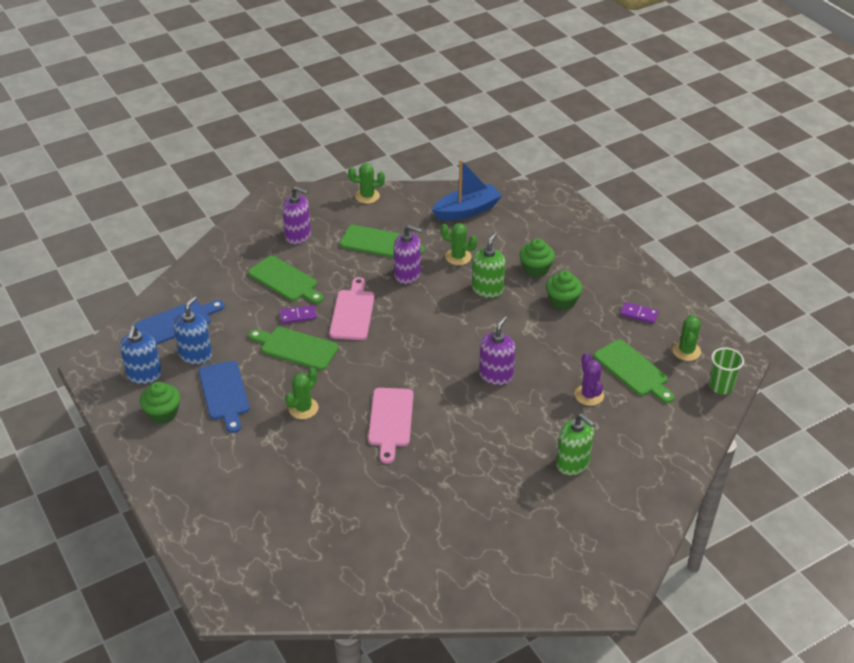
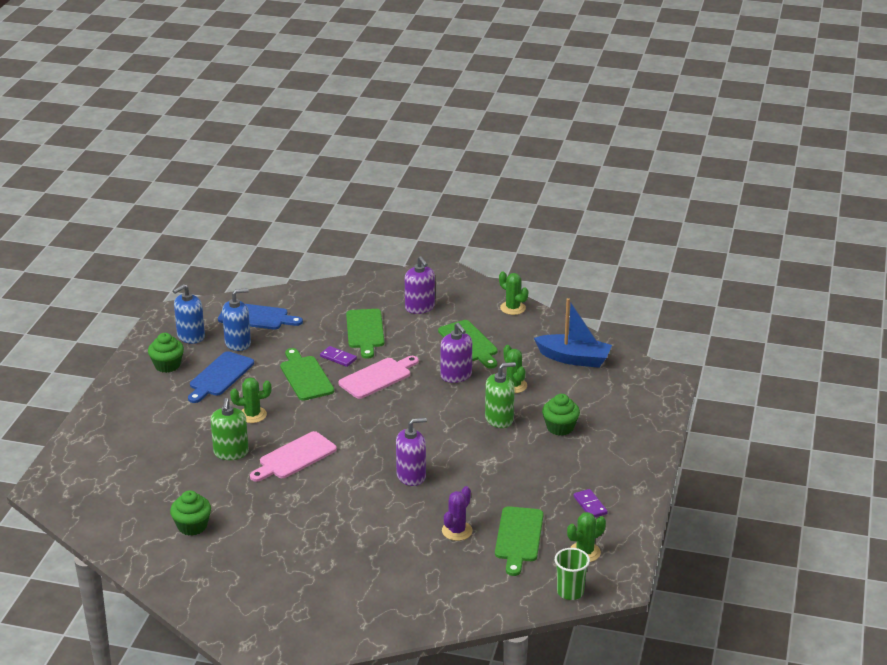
camera: 45 degrees right, 10 degrees down
(562, 301) = (543, 461): green cupcake -> green cupcake (192, 526)
(573, 463) = (372, 563): green soap dispenser -> green soap dispenser (231, 452)

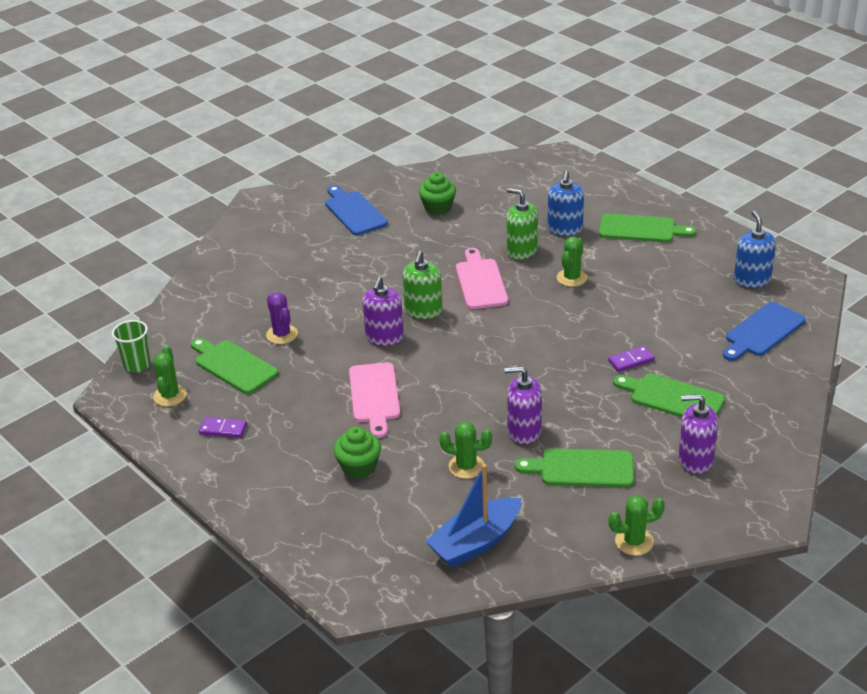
camera: 125 degrees right, 5 degrees up
(167, 365) = (704, 253): green cupcake -> none
(220, 376) = (658, 277): blue cutting board -> blue cutting board (354, 212)
(238, 343) = (715, 305): blue soap dispenser -> blue soap dispenser (565, 229)
(305, 376) = (612, 328): green cutting board -> green cutting board (641, 229)
(377, 377) = (570, 374): pink cutting board -> pink cutting board (374, 396)
(499, 419) = (416, 429): green soap dispenser -> green soap dispenser (423, 311)

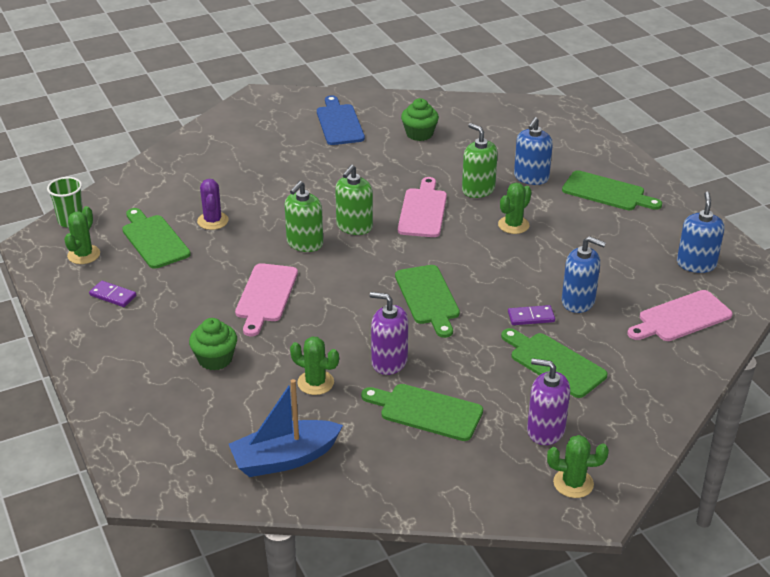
camera: 15 degrees right, 0 degrees up
(384, 337) = (304, 243): purple soap dispenser -> green soap dispenser
(528, 363) = (428, 298): none -> green cutting board
(634, 542) = (440, 497): green cactus -> green cactus (573, 483)
(665, 337) = (578, 301): none -> blue soap dispenser
(762, 331) = (681, 318): blue cutting board -> pink cutting board

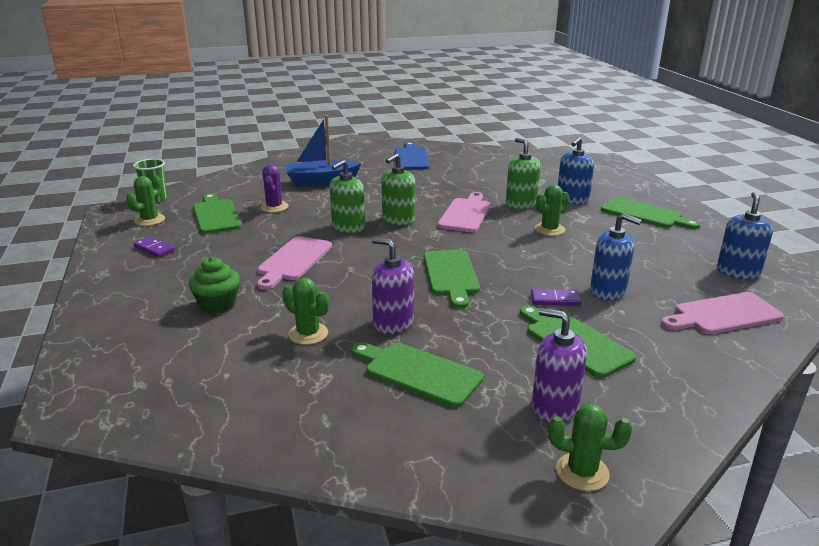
camera: 10 degrees right, 10 degrees down
(285, 458) = (240, 402): blue boat -> blue boat (321, 181)
(419, 134) = (477, 168): green cupcake -> none

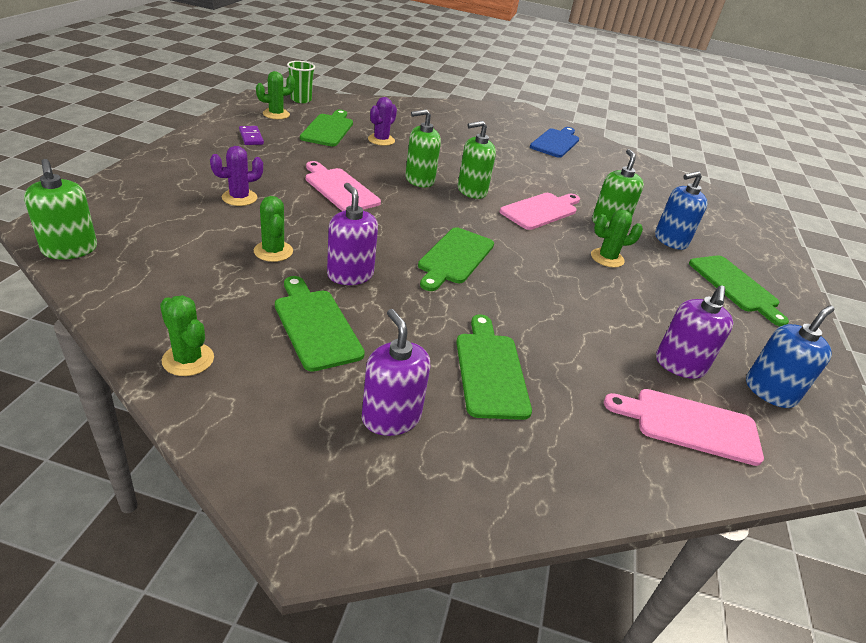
camera: 25 degrees right, 10 degrees up
(120, 418) = (70, 249): none -> green soap dispenser
(217, 304) = (239, 198): green cupcake -> purple cactus
(293, 261) = (339, 189): pink cutting board -> pink cutting board turned 90 degrees clockwise
(321, 181) = (448, 133): blue boat -> none
(555, 300) = (524, 323): purple domino -> none
(582, 472) = (337, 487): green cactus -> green cactus (188, 359)
(608, 291) = (589, 341): blue soap dispenser -> none
(675, 280) = (679, 365): none -> purple soap dispenser

